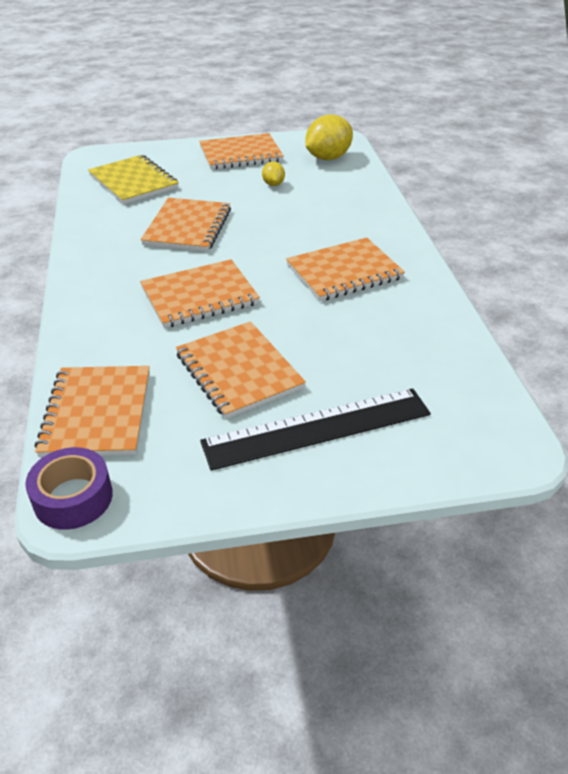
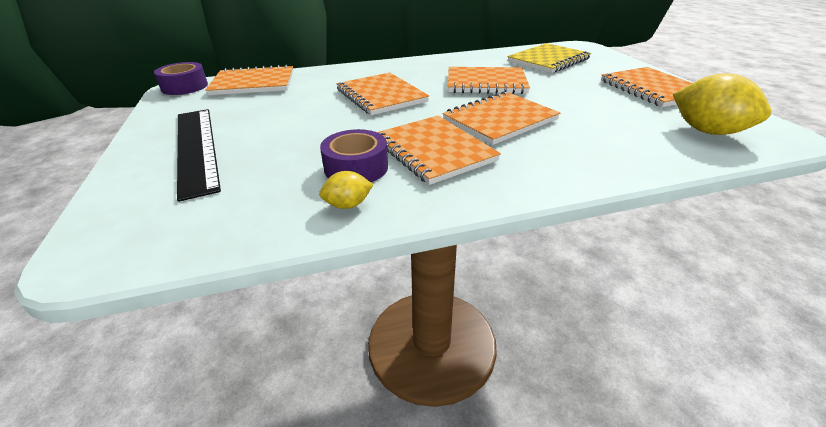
camera: 85 degrees right, 5 degrees down
(238, 371) = (280, 116): orange notebook -> orange notebook (499, 120)
(273, 184) = (600, 107): yellow lemon -> yellow lemon (348, 205)
(371, 313) = (356, 167): none -> purple tape

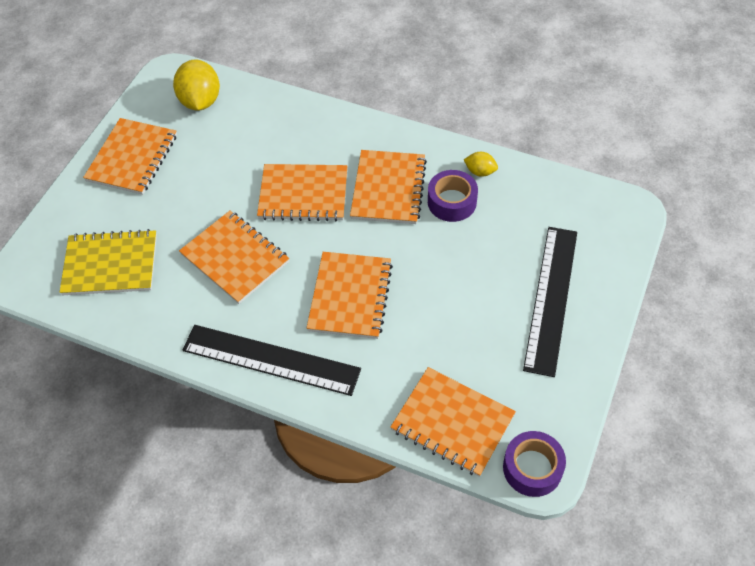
camera: 140 degrees left, 20 degrees up
(397, 67) = (271, 360): none -> black ruler

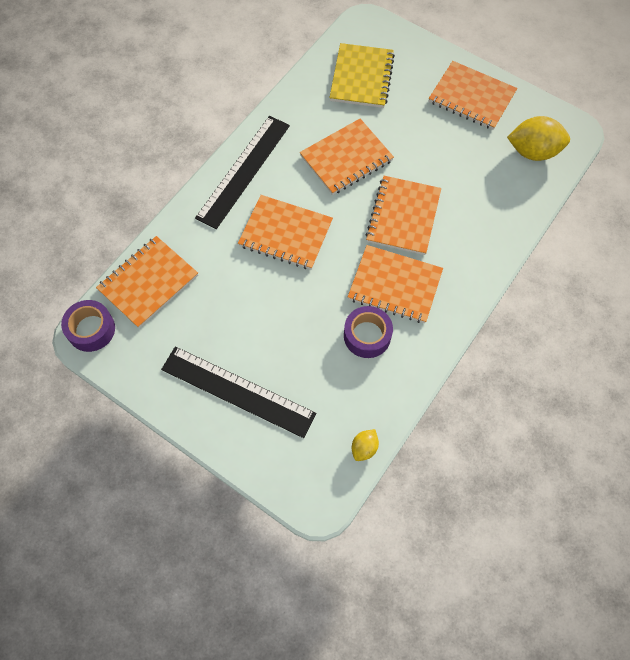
camera: 100 degrees right, 10 degrees up
(480, 171) = (398, 370): yellow lemon -> yellow lemon (364, 448)

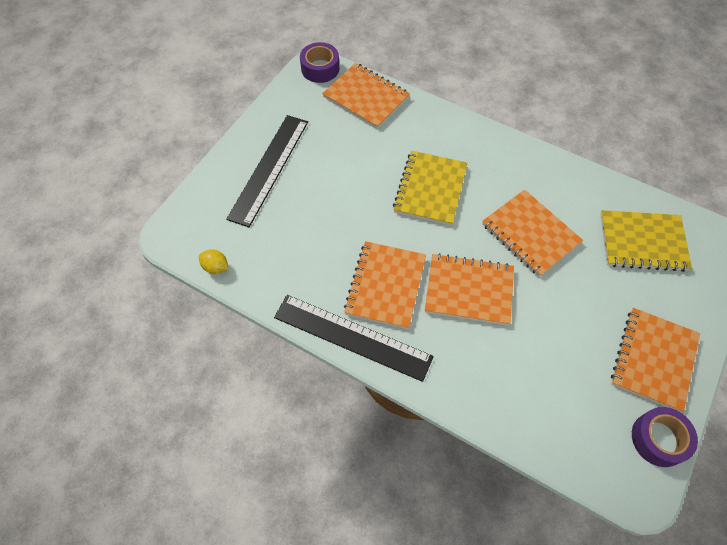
camera: 85 degrees right, 5 degrees down
(243, 171) = (494, 150): black ruler -> black ruler (352, 336)
(285, 234) = (430, 189): orange notebook -> yellow notebook
(367, 335) = (328, 264): purple tape -> purple tape (658, 439)
(533, 151) = (592, 433): yellow lemon -> none

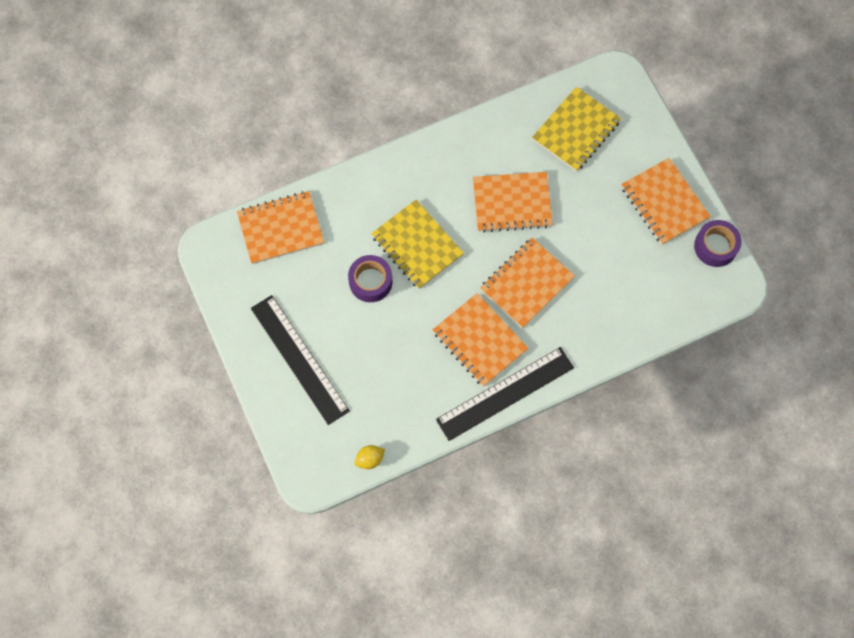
camera: 55 degrees left, 10 degrees up
(320, 68) = (215, 244): purple tape -> purple tape (370, 281)

